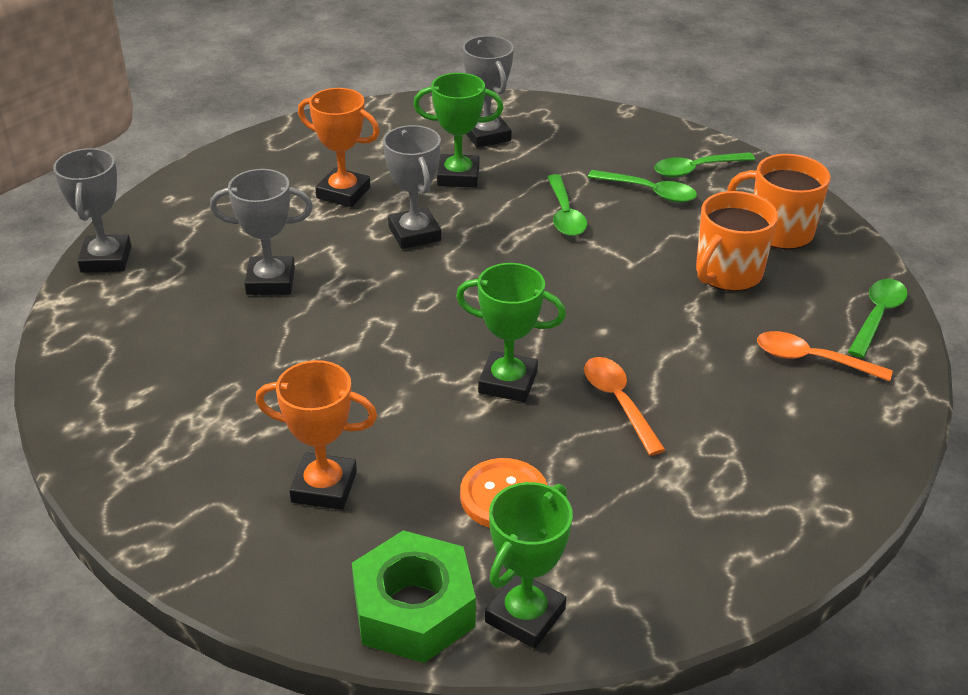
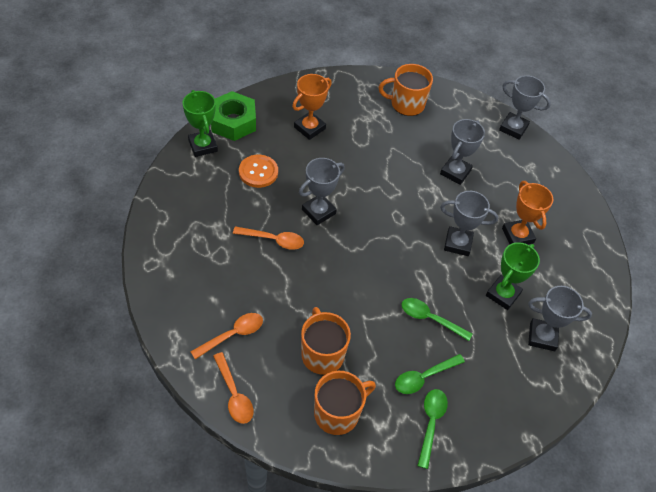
camera: 120 degrees right, 15 degrees up
(141, 393) = (406, 104): none -> orange mug
(343, 193) = (517, 235): orange trophy -> orange trophy turned 75 degrees counterclockwise
(508, 382) = (318, 211): green trophy -> grey trophy
(877, 316) = (234, 394): green spoon -> orange spoon

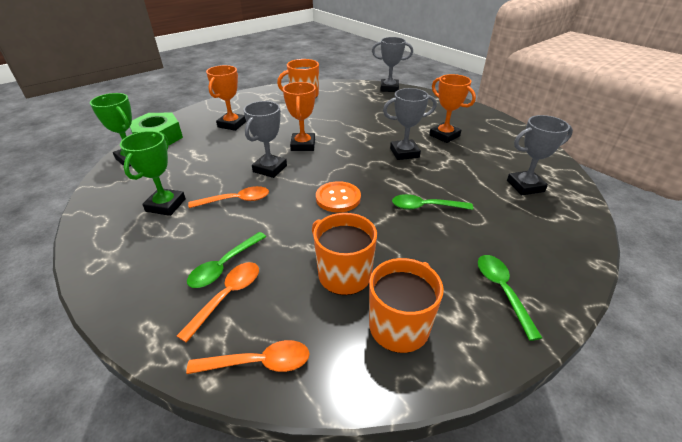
camera: 20 degrees left, 15 degrees down
(234, 394) = (259, 362): orange spoon -> orange spoon turned 45 degrees counterclockwise
(258, 172) = (197, 160): orange button -> orange button (338, 198)
(364, 190) = (303, 145): none -> orange trophy
(424, 377) = (459, 253): green spoon -> green spoon (224, 266)
(455, 172) = (368, 117): grey trophy -> none
(503, 294) = (468, 171): green trophy -> green trophy (166, 205)

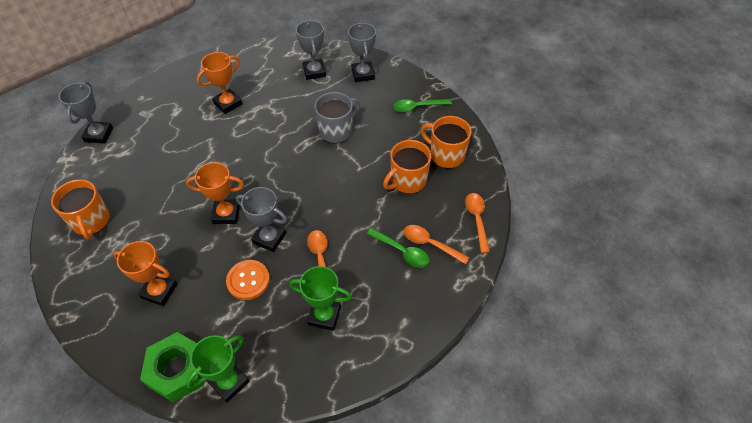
camera: 90 degrees left, 15 degrees up
(338, 198) = (322, 184): orange button -> orange button (248, 280)
(404, 153) = (255, 135): grey trophy -> grey trophy (363, 74)
(425, 207) = (336, 131): green spoon -> grey mug

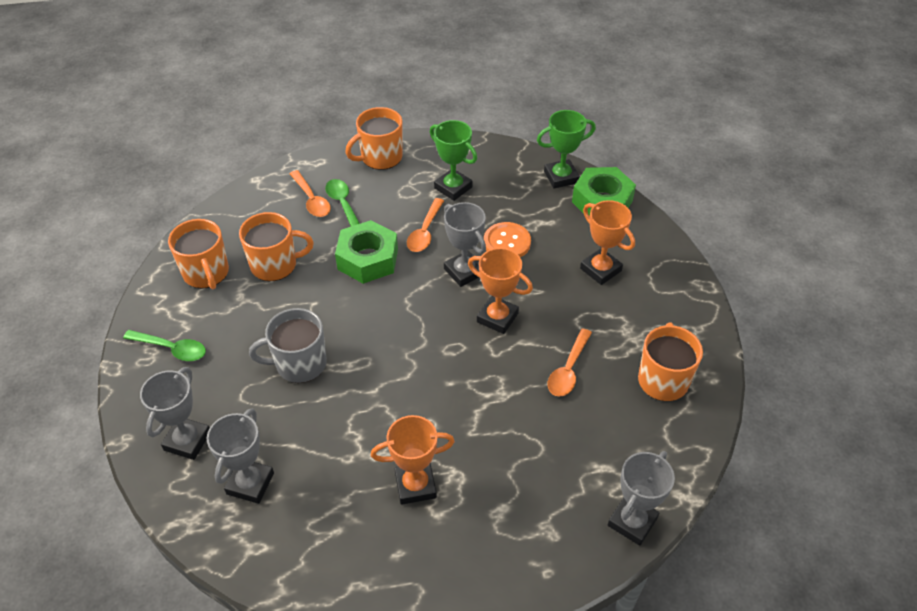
camera: 150 degrees left, 5 degrees down
(347, 215) = (368, 259): none -> green nut
(411, 317) = (380, 157): none -> orange mug
(477, 219) = (247, 200): orange spoon -> orange spoon (568, 370)

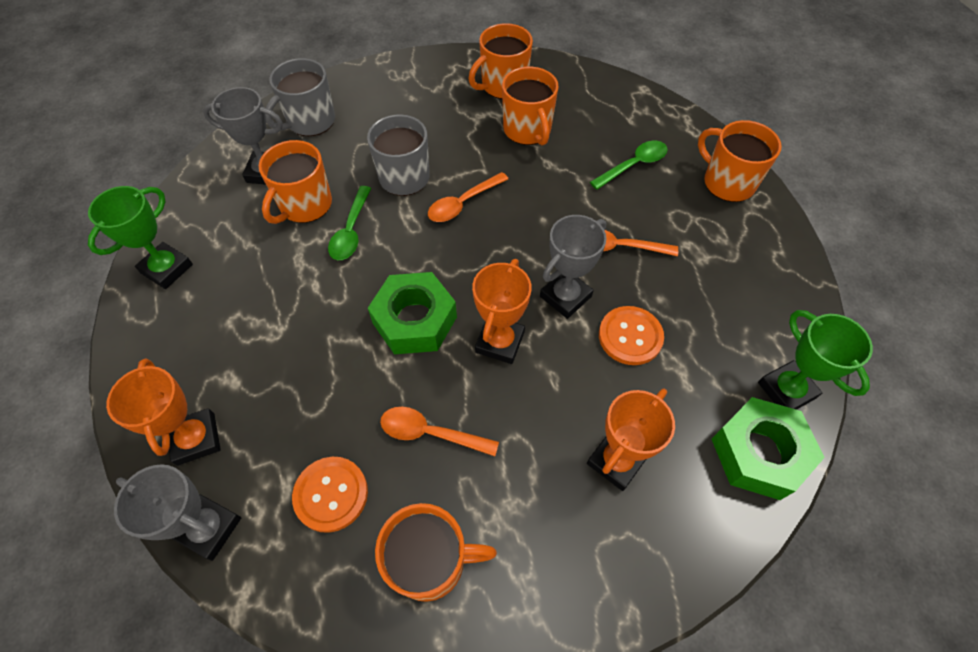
camera: 80 degrees right, 10 degrees up
(172, 349) = (408, 87): green spoon -> green spoon (351, 231)
(187, 441) = (310, 121): grey trophy -> grey mug
(309, 448) = (305, 205): none -> orange mug
(312, 200) = (631, 138): orange spoon -> orange spoon (463, 203)
(368, 259) = (558, 202): green nut -> green nut (415, 320)
(415, 485) = (263, 297): orange trophy -> orange trophy (196, 439)
(453, 188) = (707, 263): green trophy -> green trophy (167, 269)
(611, 437) = (331, 494): none -> orange button

